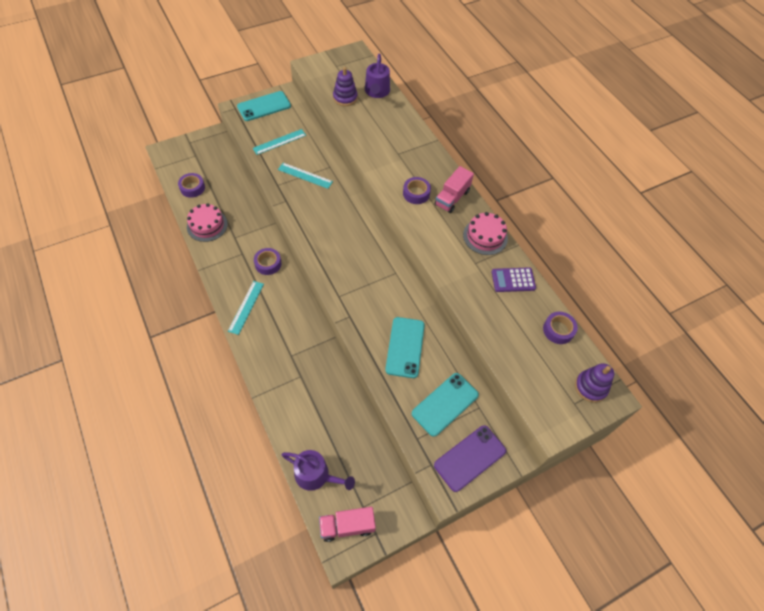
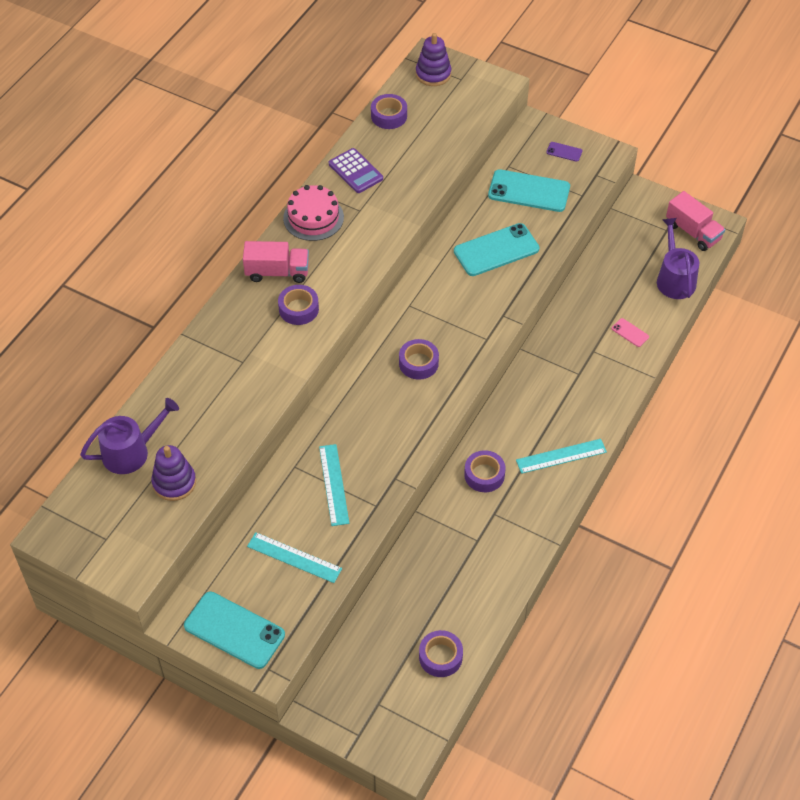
camera: 120 degrees left, 5 degrees down
(207, 225) = (486, 587): pink cake -> none
(296, 409) = (630, 332): none -> pink phone
(349, 252) = (418, 363): none -> purple tape
(470, 458) = (564, 152): purple phone -> purple phone, size x0.44

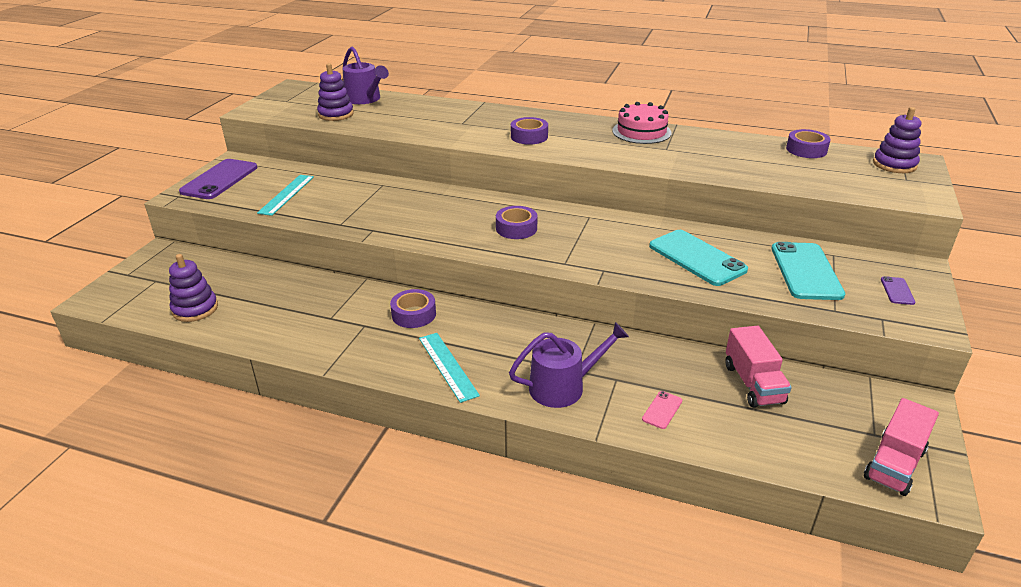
camera: 80 degrees right, 20 degrees down
(234, 630) = (219, 179): turquoise phone -> purple phone
(277, 272) = (567, 125): pink truck -> pink truck (753, 384)
(334, 484) = (363, 203): turquoise ruler -> none
(355, 171) = (715, 143): purple calculator -> none
(440, 657) = (195, 309): purple tape -> purple stacking toy
(674, 279) = (786, 449): purple watering can -> purple watering can (563, 387)

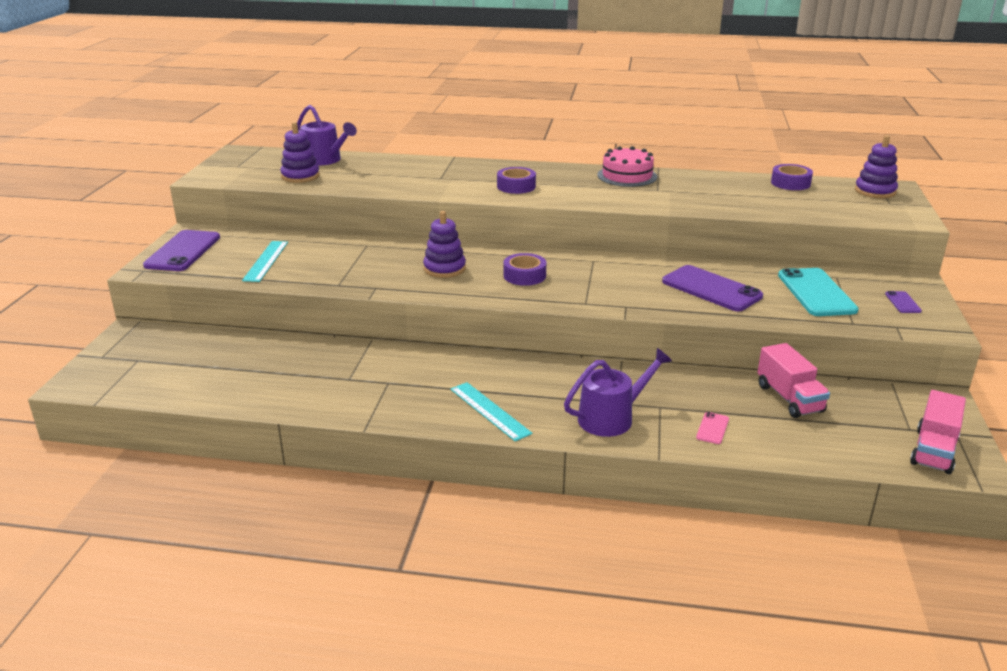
camera: 10 degrees left, 5 degrees down
(195, 309) = (196, 383): purple stacking toy -> purple stacking toy (444, 269)
(414, 314) = (436, 368): purple tape -> none
(696, 258) = (711, 289): turquoise phone -> purple phone

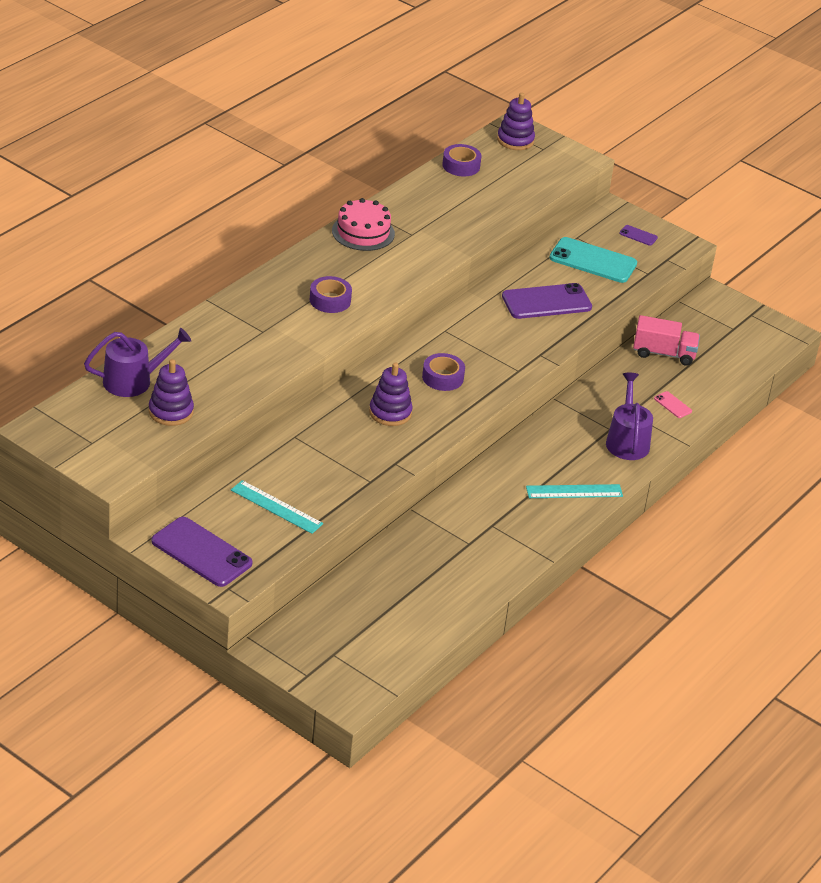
camera: 65 degrees left, 10 degrees up
(933, 451) = (761, 335): pink truck -> none

